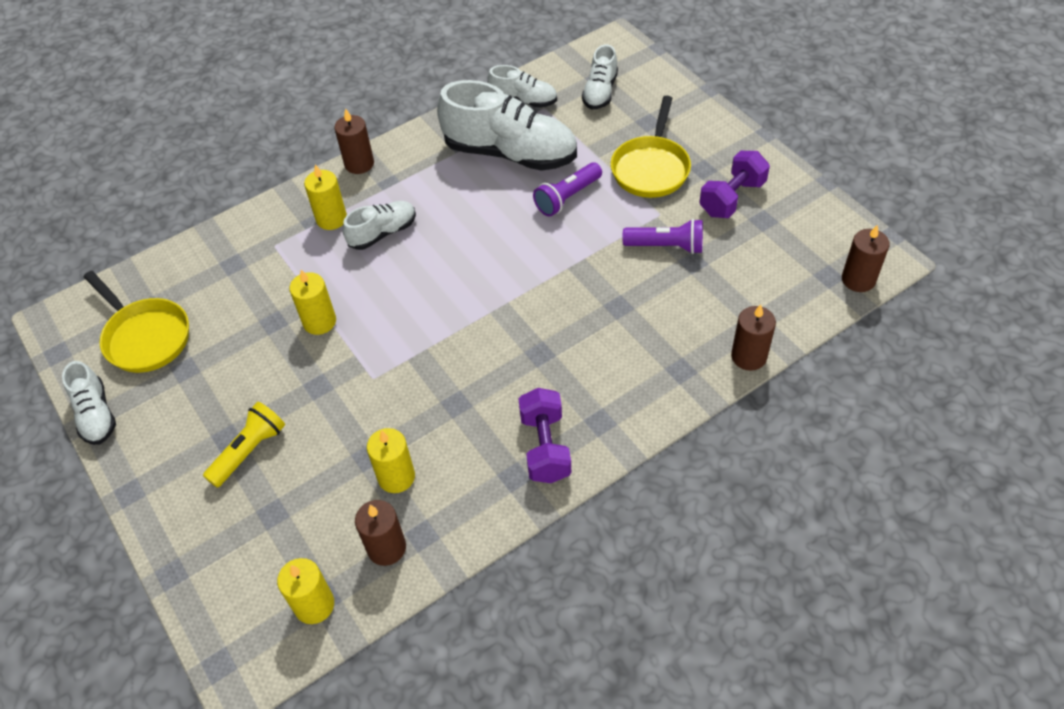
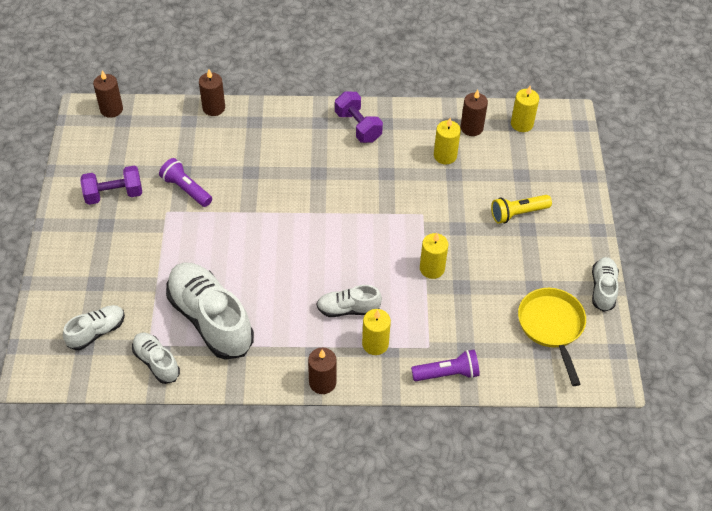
camera: 150 degrees left, 0 degrees up
(545, 447) = (358, 127): purple dumbbell -> purple dumbbell turned 60 degrees counterclockwise
(567, 197) = (208, 259): purple flashlight -> purple flashlight (447, 373)
(651, 168) = (135, 246): yellow pan -> none

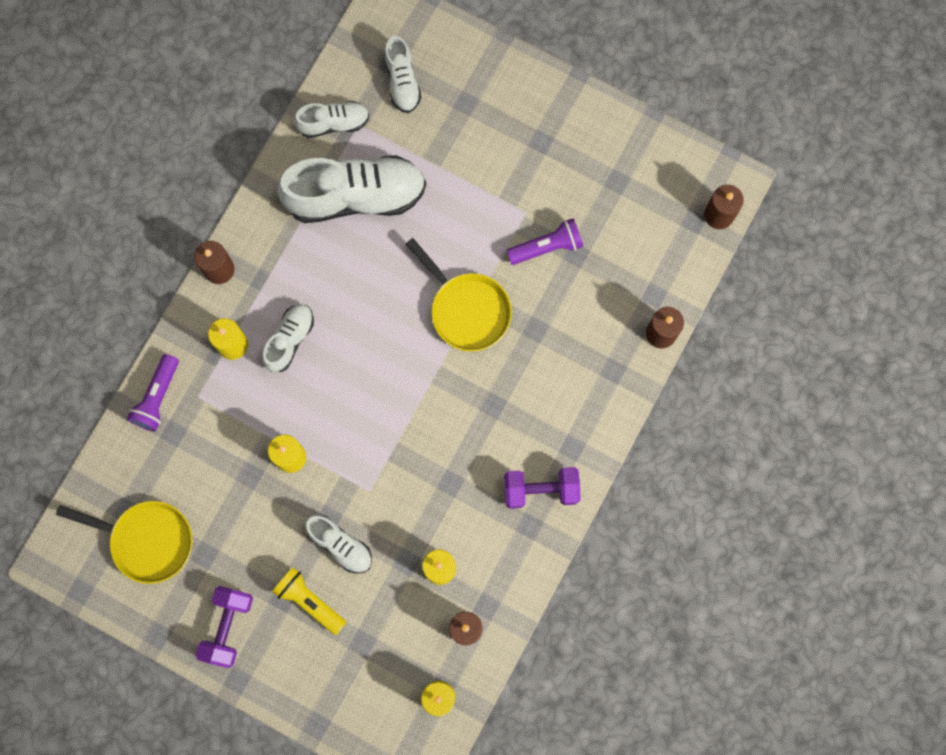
camera: 120 degrees right, 25 degrees up
(114, 194) = (580, 167): purple dumbbell -> purple dumbbell (227, 627)
(260, 214) = (466, 310): none -> yellow pan
(518, 213) = (309, 601): yellow flashlight -> yellow flashlight turned 60 degrees counterclockwise
(603, 289) = (159, 629): white shoe -> white shoe (340, 545)

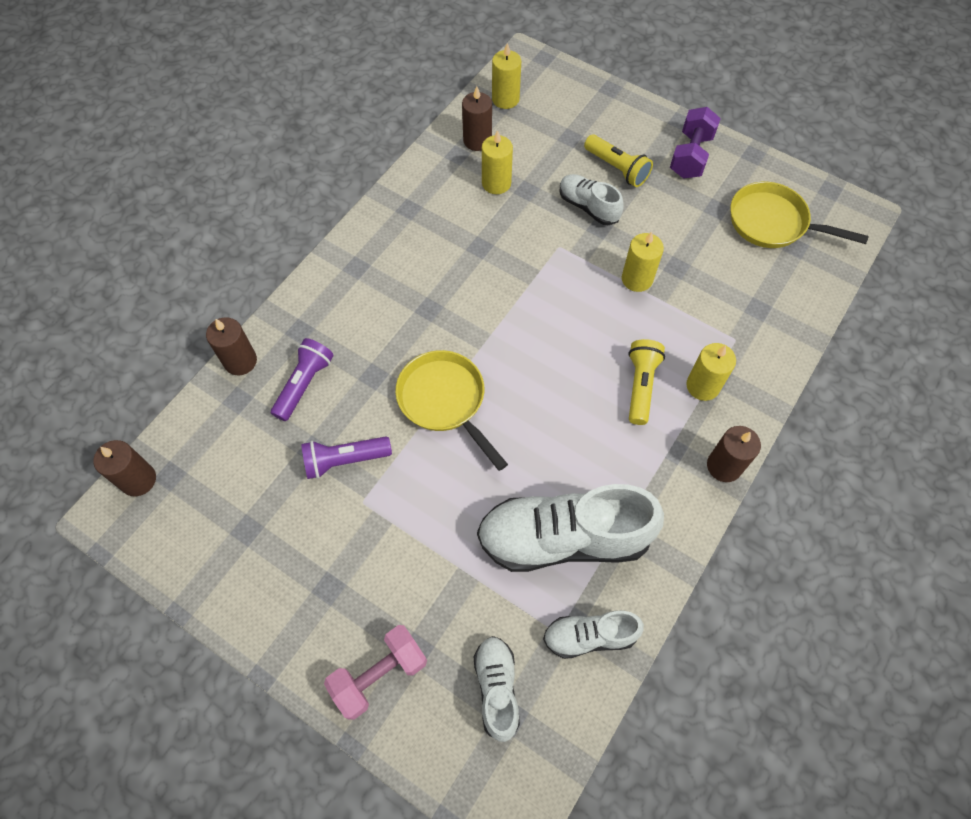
camera: 175 degrees left, 15 degrees down
(157, 397) = (778, 342): purple flashlight -> purple flashlight (304, 384)
(289, 340) = (640, 386): white shoe -> yellow flashlight
(491, 83) = (379, 675): none -> pink dumbbell
(541, 490) = (393, 235): purple dumbbell -> none

